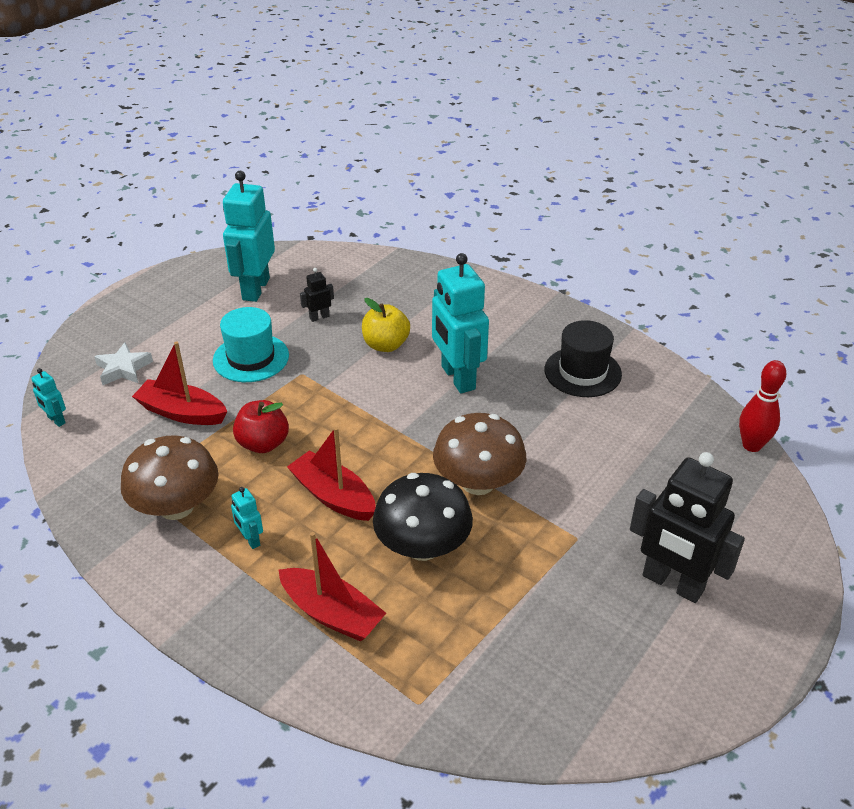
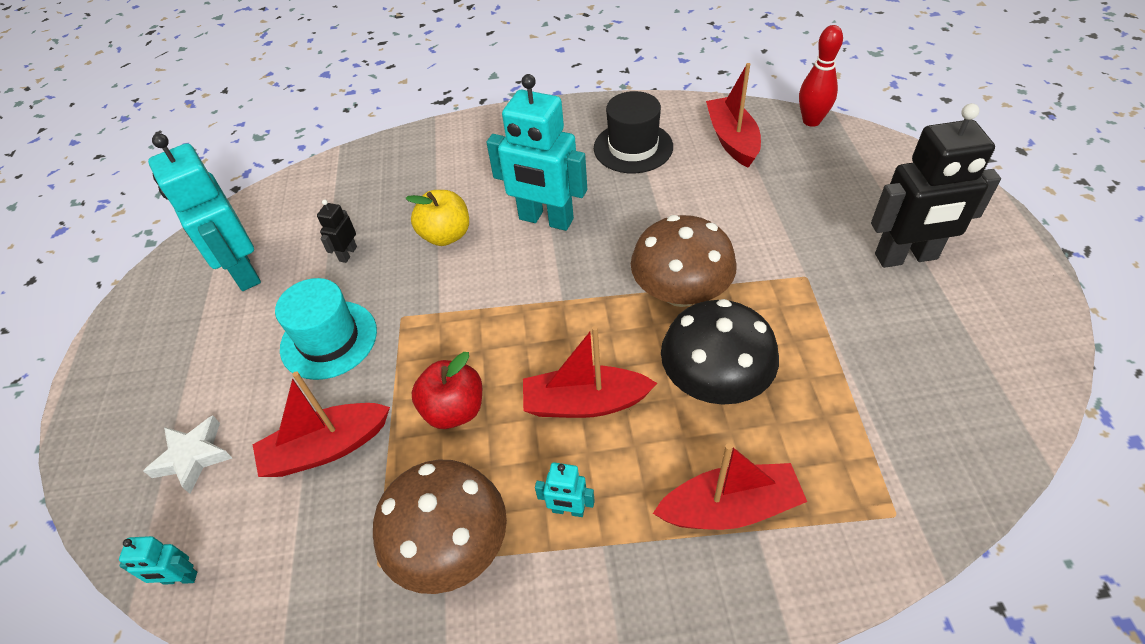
camera: 40 degrees left, 10 degrees up
(664, 416) = (732, 140): none -> red boat

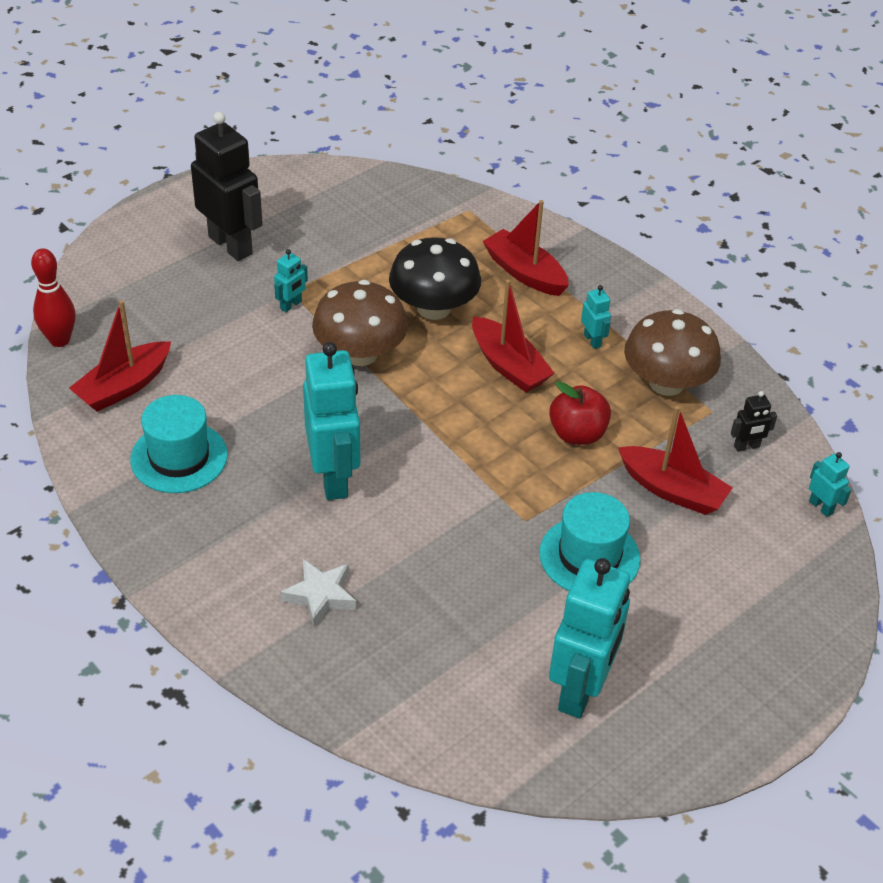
camera: 130 degrees left, 5 degrees down
(193, 457) = (756, 569): white star -> white star (320, 595)
(348, 254) = (490, 611): black robot -> black robot (746, 446)
(446, 235) = (408, 544): yellow apple -> none
(633, 147) = (179, 457): black hat -> turquoise hat
(782, 269) = (291, 305): none -> turquoise robot

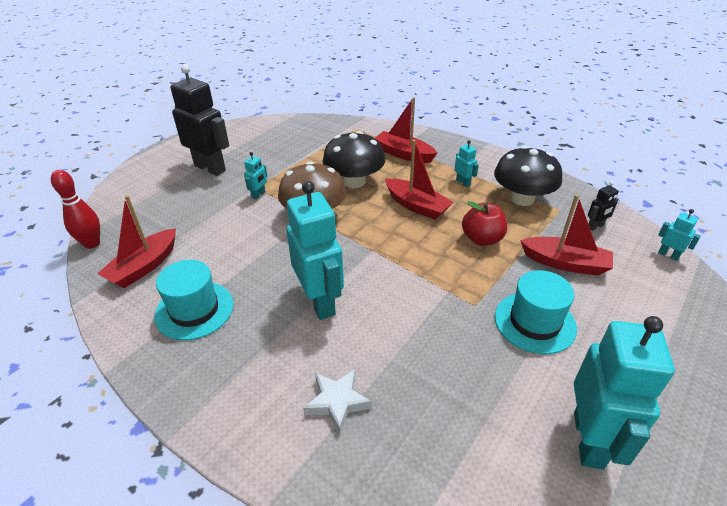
camera: 10 degrees left, 5 degrees down
(666, 383) = (522, 198): brown mushroom -> black mushroom

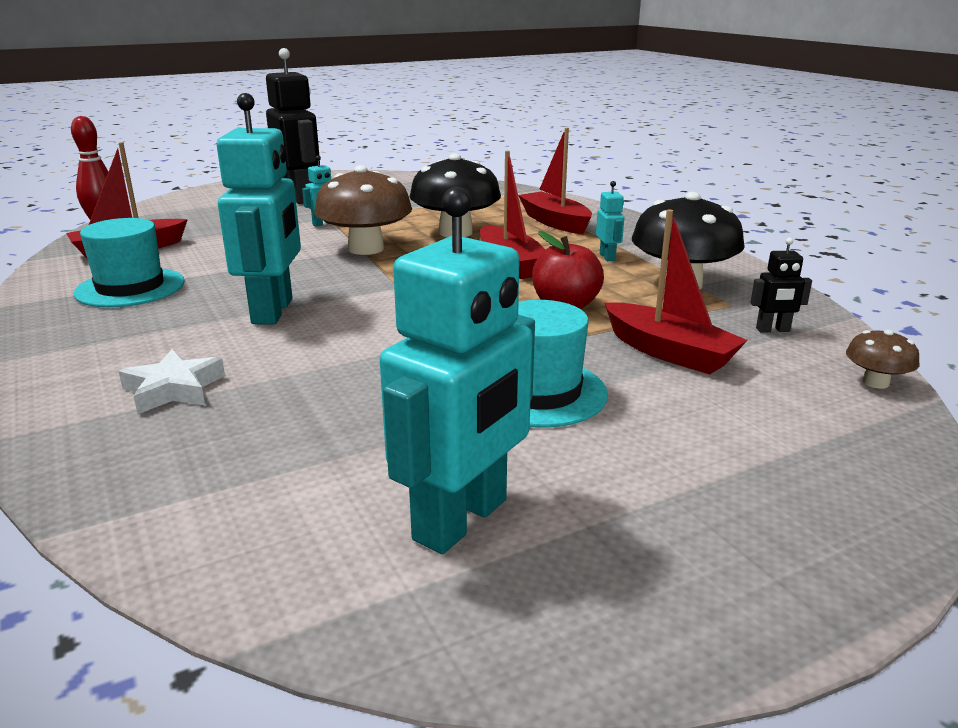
camera: 25 degrees right, 15 degrees down
(668, 255) = (875, 382): turquoise robot -> brown mushroom

